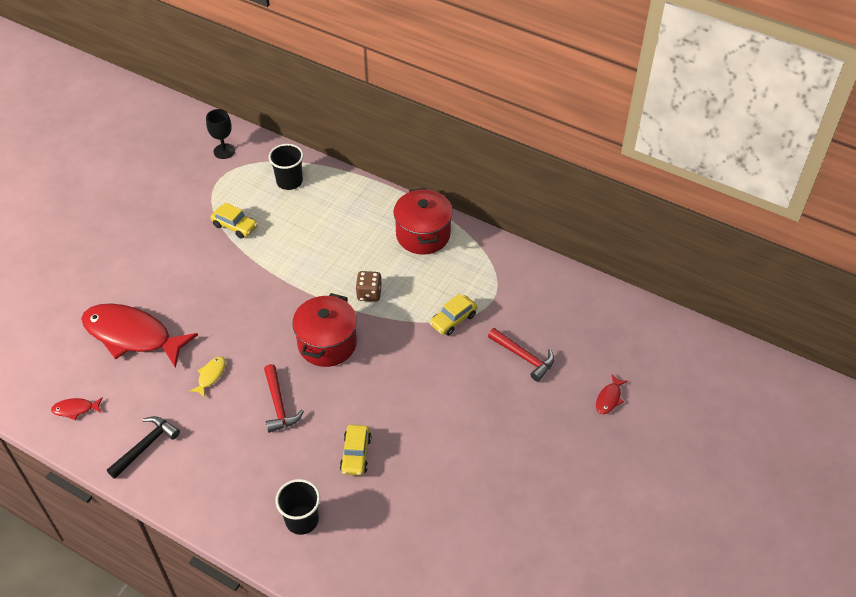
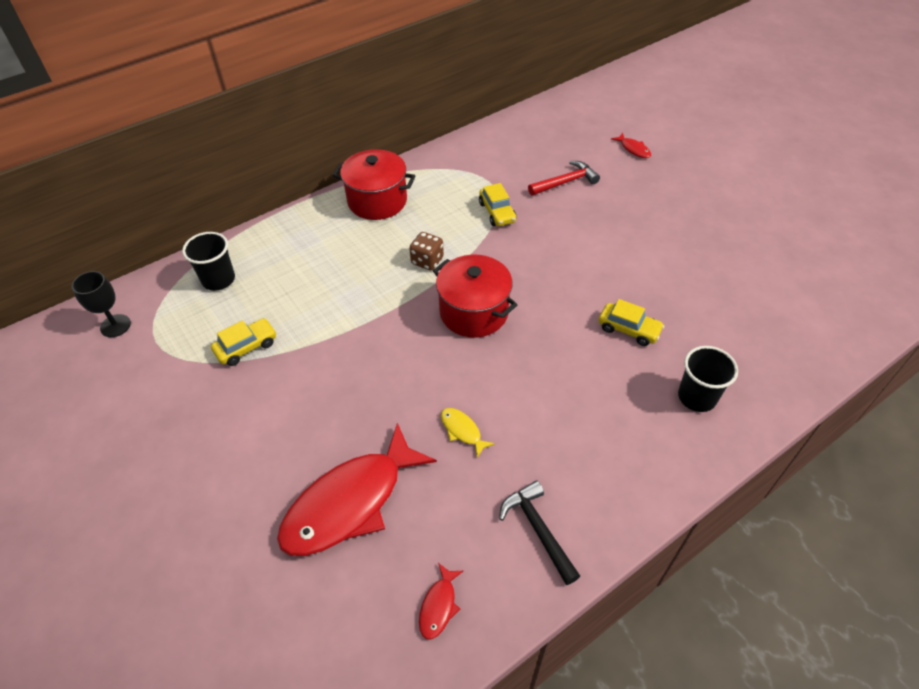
camera: 65 degrees left, 0 degrees up
(279, 405) = (536, 376): red hammer -> none

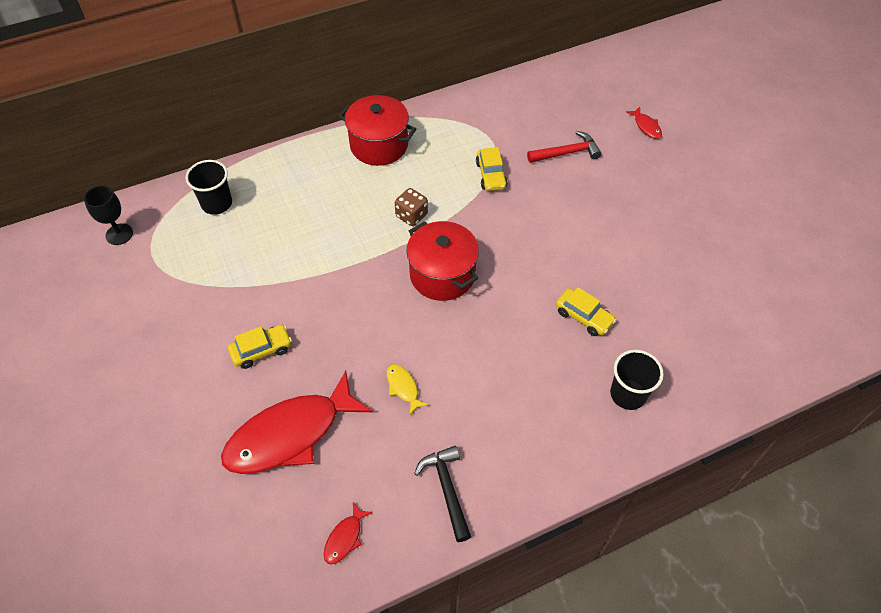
camera: 10 degrees right, 5 degrees up
(246, 347) = (229, 274): yellow car -> yellow car (261, 350)

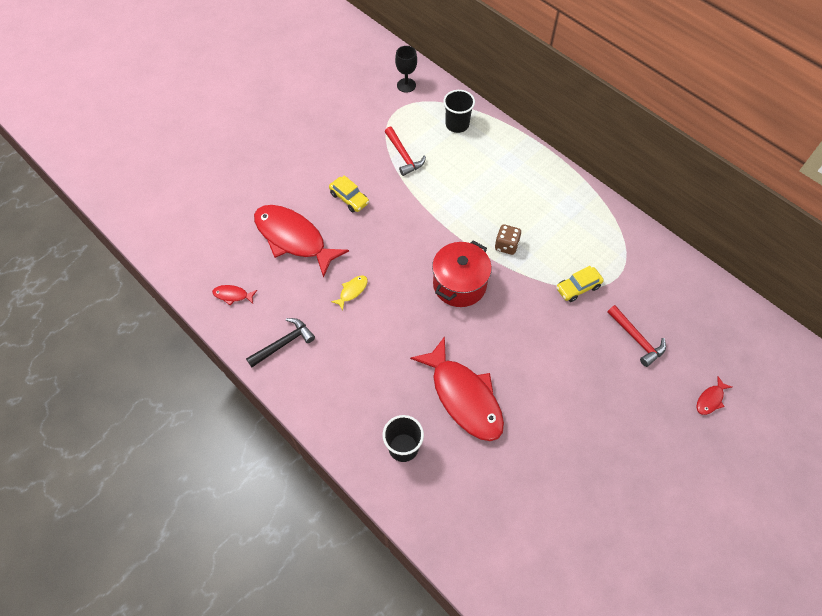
camera: 70 degrees right, 5 degrees up
(230, 271) = (403, 156): none -> red hammer
(379, 145) = (566, 200): red pot -> none
(583, 317) = (464, 396): yellow car -> red fish

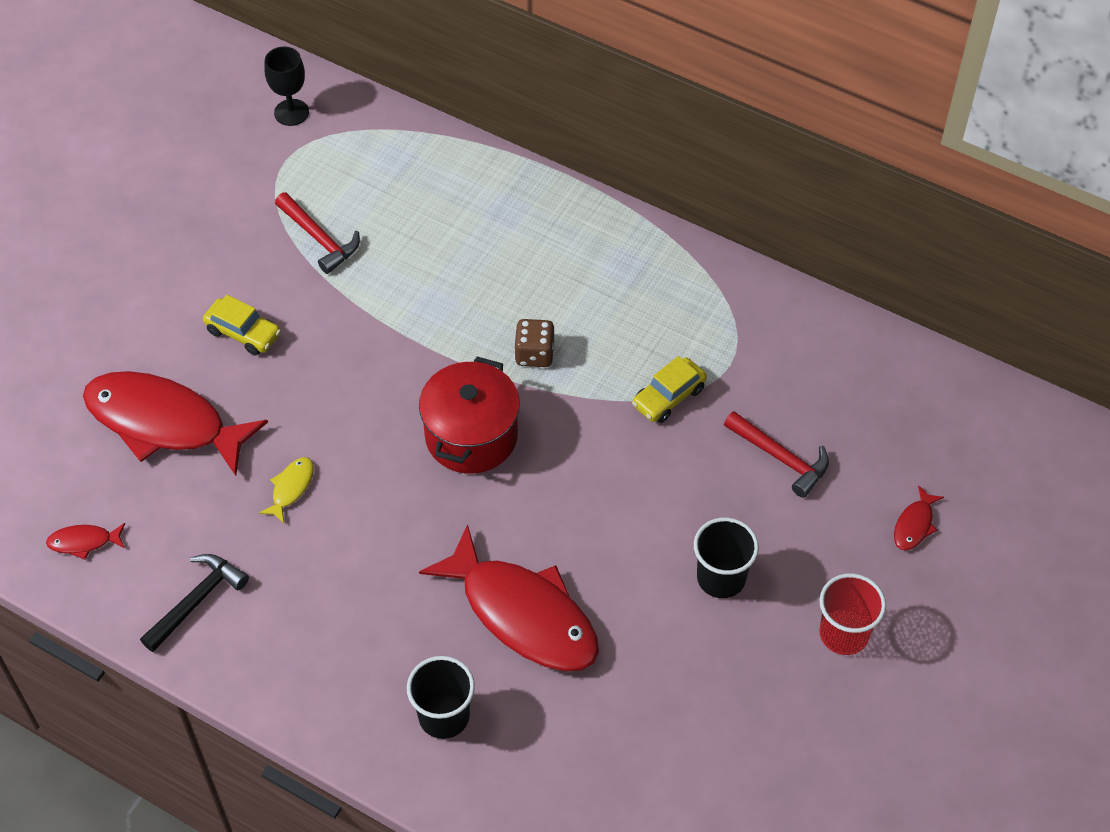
camera: 15 degrees left, 5 degrees down
(457, 124) = (399, 164): black cup -> black cup (721, 578)
(653, 457) = (844, 634): none -> red cup

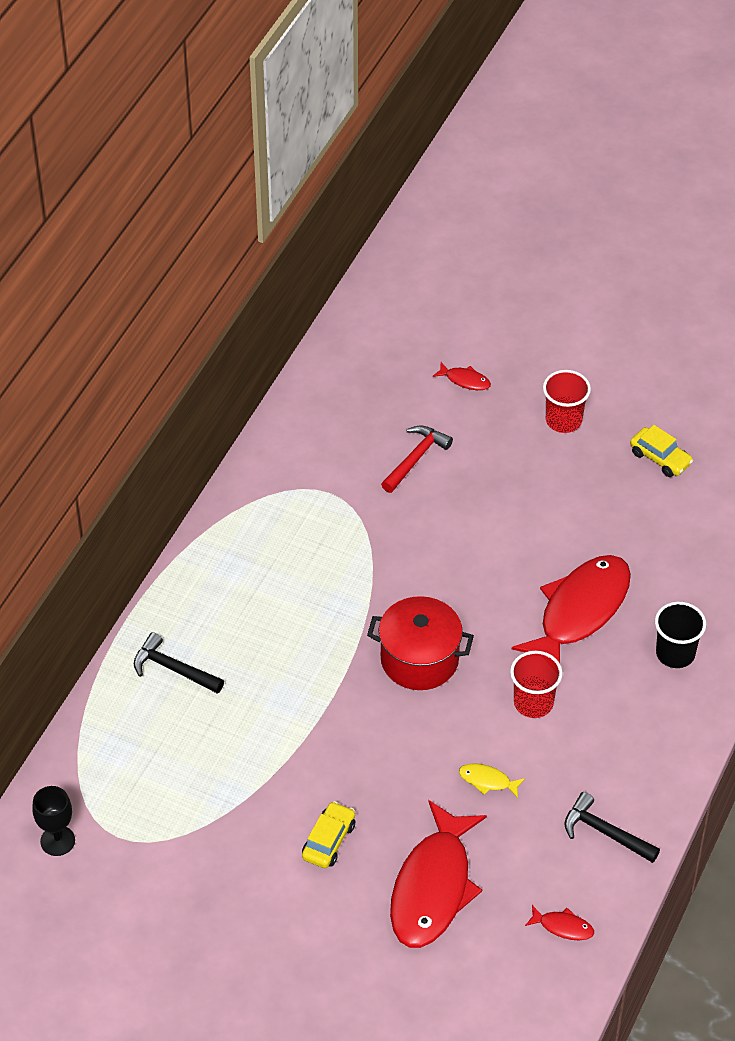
camera: 95 degrees left, 5 degrees down
(84, 542) = (563, 927): red fish -> red fish turned 60 degrees counterclockwise
(319, 239) = (215, 796): red hammer -> none
(392, 547) = (533, 703): none -> red cup
(488, 209) = (173, 669): none -> black hammer
(534, 354) = (331, 623): brown dice -> none
(668, 397) = (365, 530): yellow car -> yellow car (660, 458)
(721, 578) = (528, 492): black cup -> none

